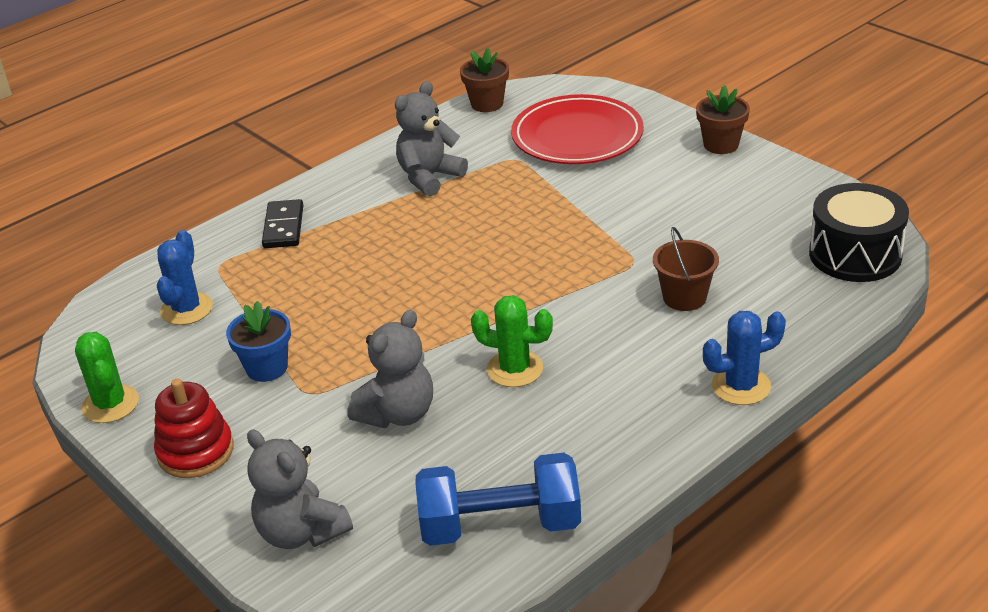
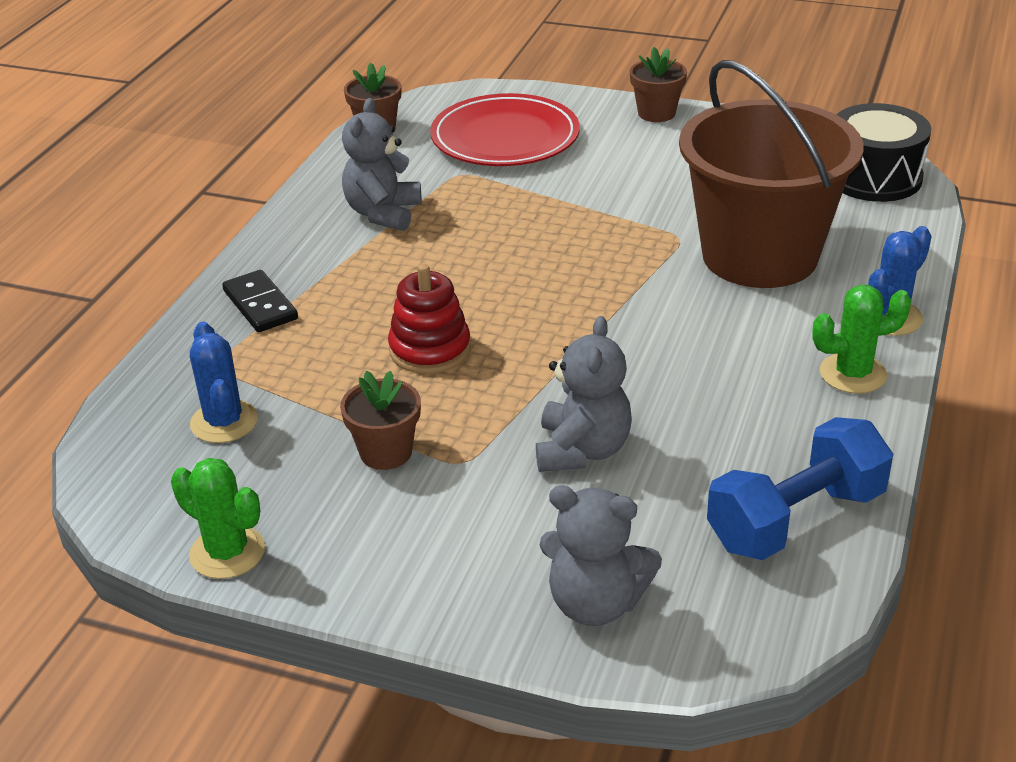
camera: 30 degrees left, 0 degrees up
(195, 451) = (387, 566): red stacking toy -> red stacking toy (430, 350)
(267, 368) = (386, 452): blue flower pot -> brown flower pot
(515, 369) = (661, 369): green cactus -> green cactus (853, 374)
(684, 297) = (759, 256): brown bucket -> brown bucket, size x2.44

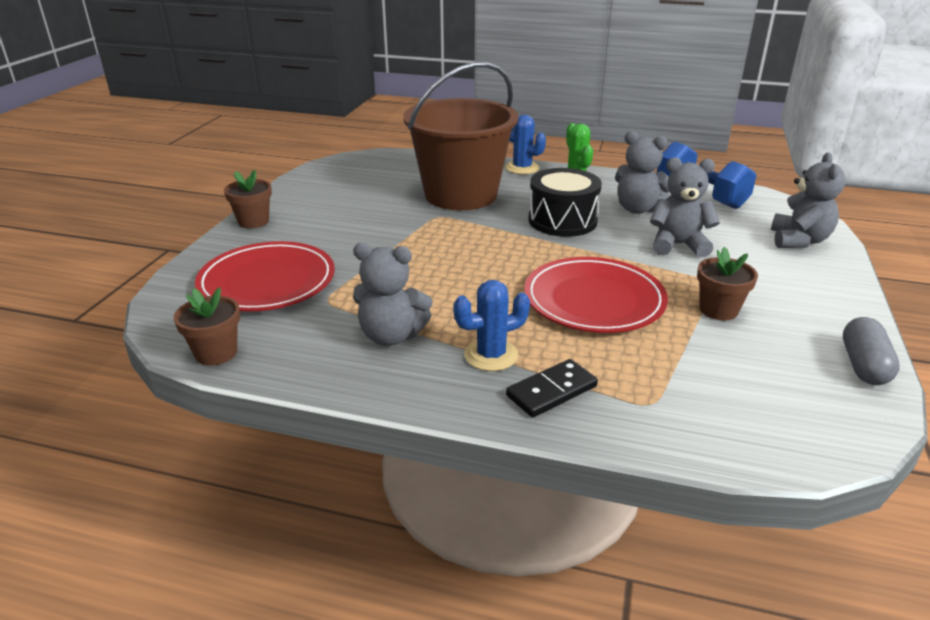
camera: 95 degrees left, 5 degrees down
(224, 422) = (725, 388): blue cactus -> blue cactus (491, 355)
(227, 552) = (863, 365): green cactus -> grey capsule
(430, 350) = (594, 300): red stacking toy -> red plate
(721, 428) = (637, 209): none -> grey teddy bear
(874, 177) = (371, 163): black drum -> black drum (562, 220)

